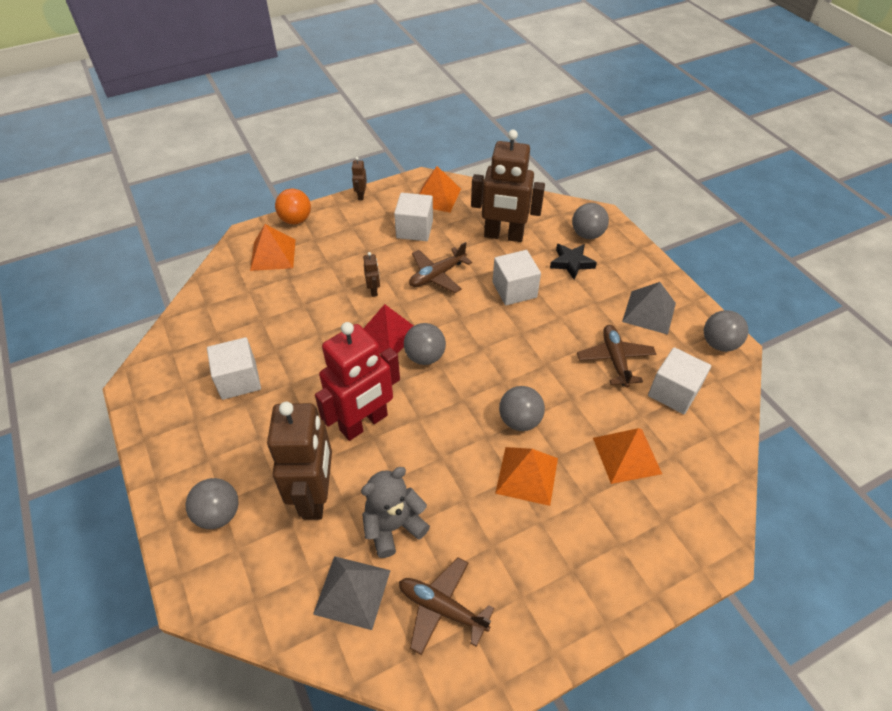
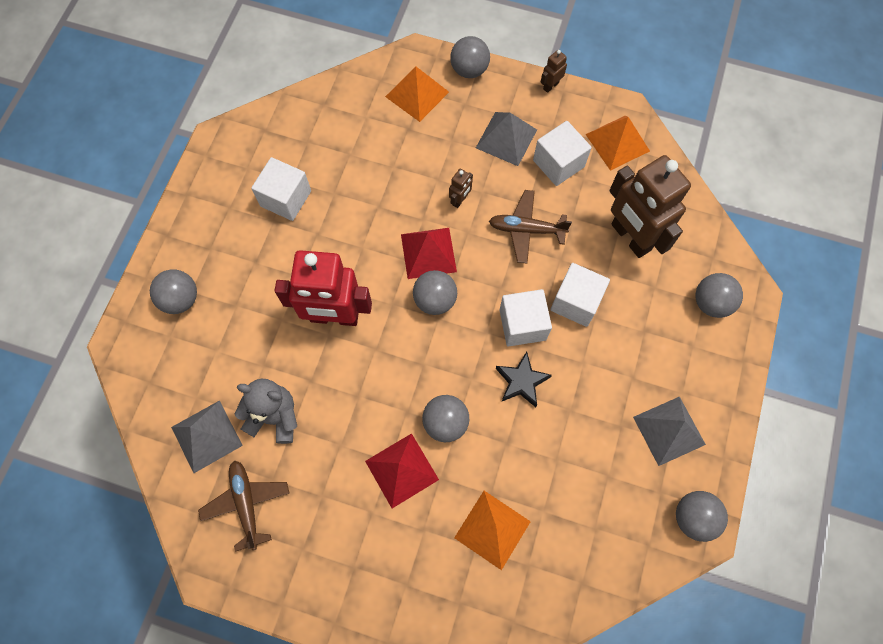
camera: 45 degrees right, 20 degrees up
(296, 220) = (469, 70): orange ball -> grey ball
(316, 496) = (249, 344): brown robot -> none
(365, 239) = (506, 138): none -> grey pyramid
(527, 475) = (401, 470): orange pyramid -> red pyramid
(571, 263) = (659, 320): black star -> black star (521, 381)
(615, 359) = (582, 445): brown plane -> none
(673, 392) = (595, 518): white cube -> white cube (522, 324)

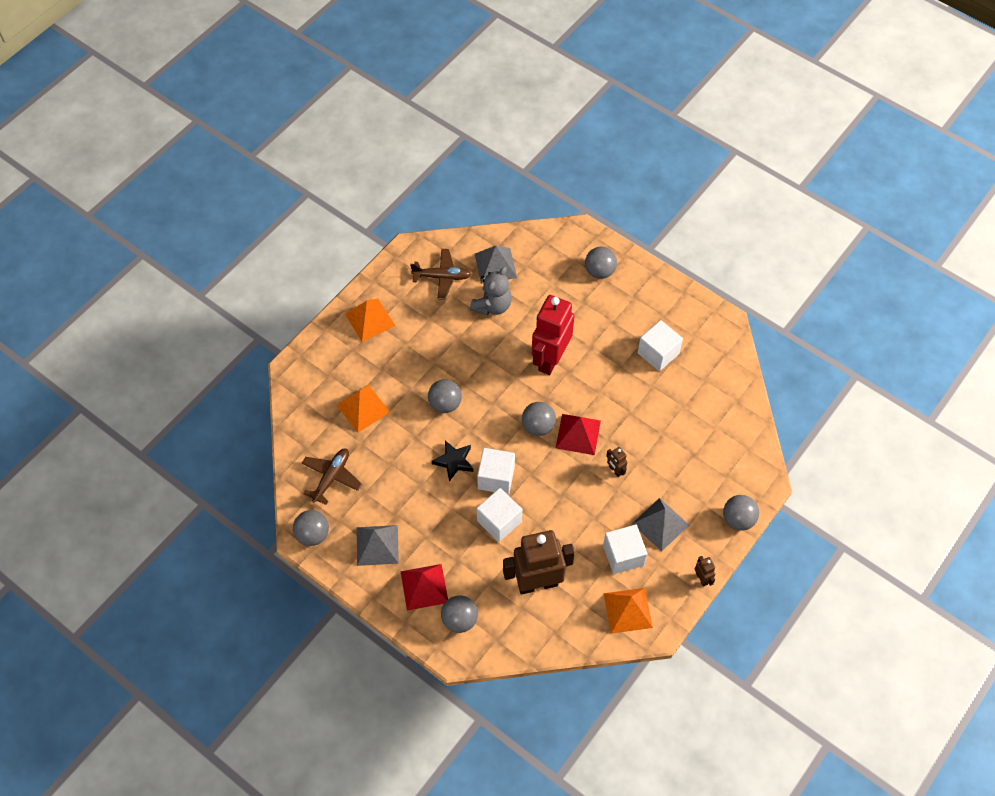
camera: 110 degrees right, 10 degrees down
(401, 470) = (424, 368): red pyramid -> red pyramid (424, 587)
(417, 94) = (725, 471): orange pyramid -> orange pyramid (370, 320)
(526, 230) = (572, 509): brown plane -> brown plane (331, 477)

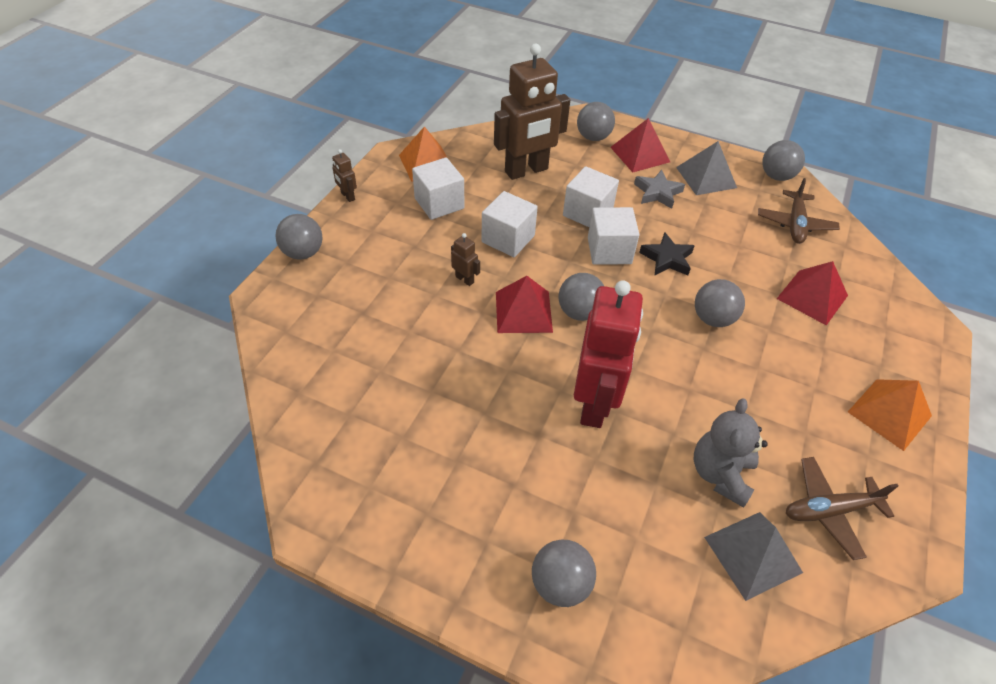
camera: 165 degrees right, 10 degrees down
(363, 408) = (812, 297): orange pyramid -> red pyramid
(429, 534) = (657, 193): none -> grey star
(658, 353) = (427, 443): white cube -> white cube (508, 239)
(660, 524) = (400, 235): grey pyramid -> none

